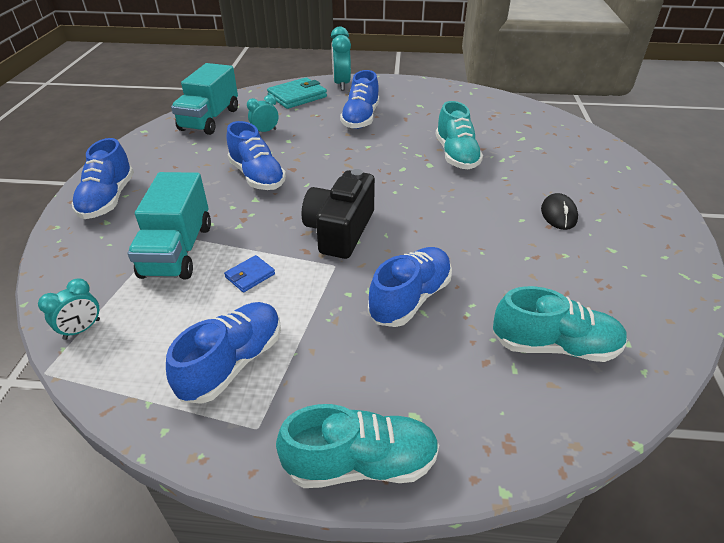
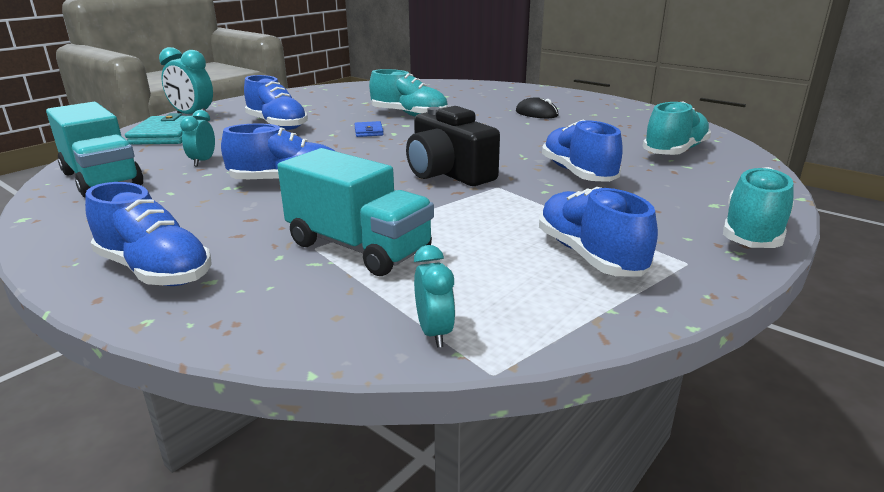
camera: 55 degrees left, 15 degrees down
(250, 276) = (462, 222): blue wallet -> blue wallet (369, 131)

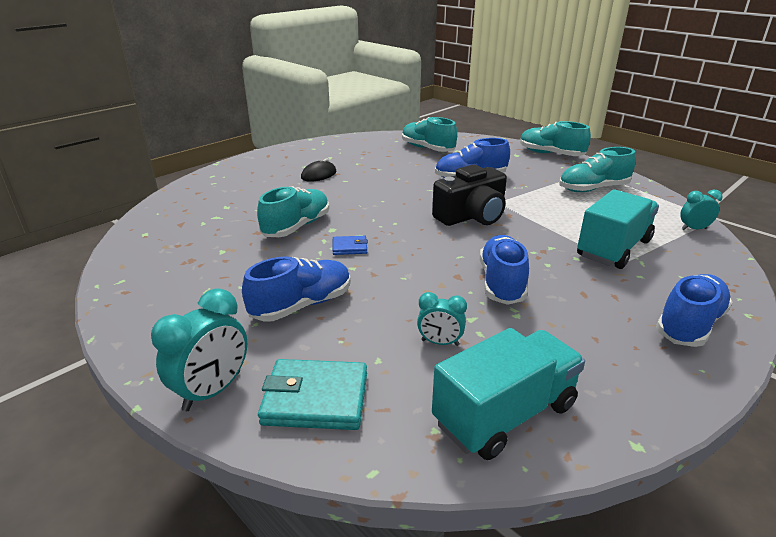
camera: 85 degrees left, 5 degrees up
(589, 255) = (593, 189): blue shoe -> turquoise shoe

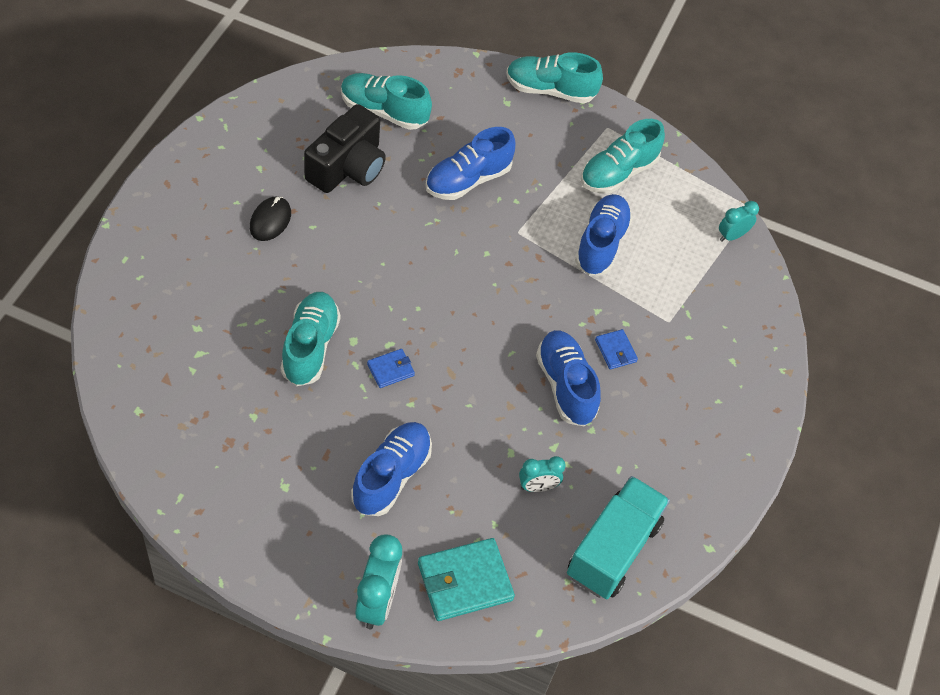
camera: 30 degrees left, 25 degrees up
(471, 216) = (498, 271): black camera -> black camera (347, 167)
(560, 271) = (615, 351): none -> blue wallet
(613, 248) = (658, 296): turquoise truck -> none
(689, 324) = (736, 398): blue shoe -> blue shoe (601, 244)

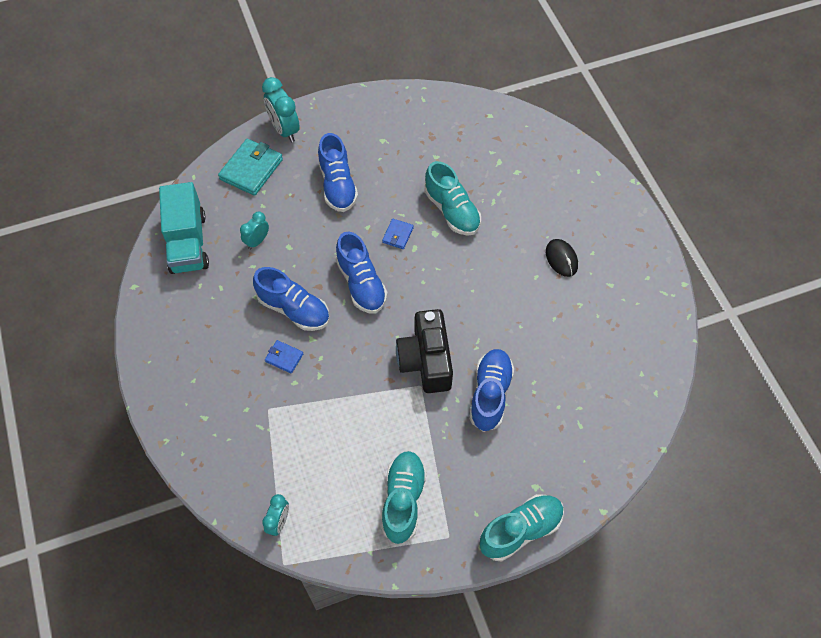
camera: 145 degrees right, 5 degrees up
(347, 167) = (567, 333): black camera -> black camera (426, 360)
(383, 111) = (598, 395): turquoise shoe -> none
(601, 244) = (361, 427): blue shoe -> blue shoe (361, 284)

